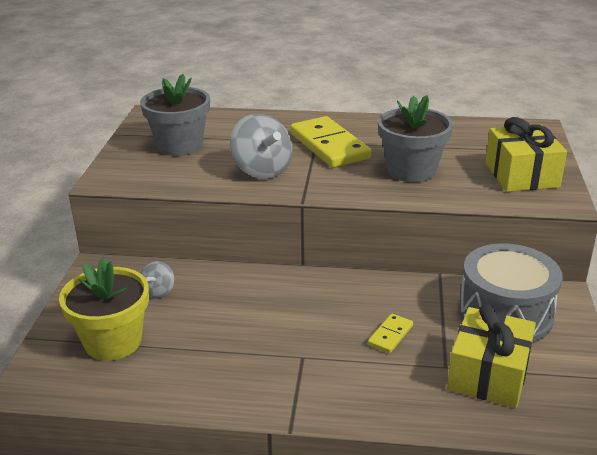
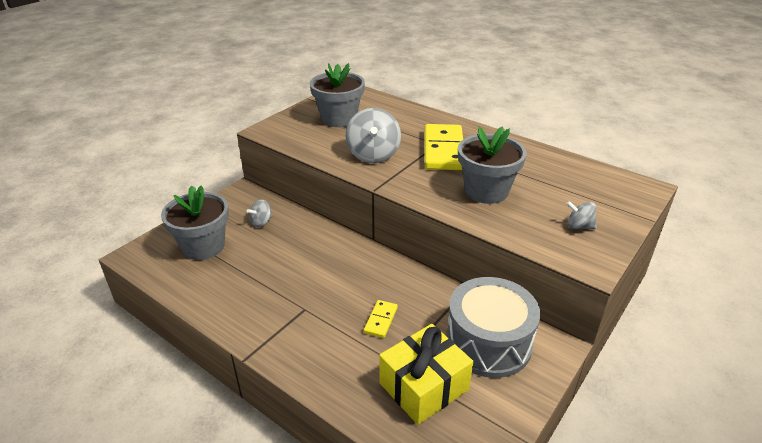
camera: 30 degrees right, 5 degrees up
(113, 341) = (203, 246): yellow flower pot -> grey flower pot
(390, 335) = (381, 320): yellow domino -> yellow domino turned 45 degrees counterclockwise
(521, 175) = (579, 226): yellow gift -> grey spinning top

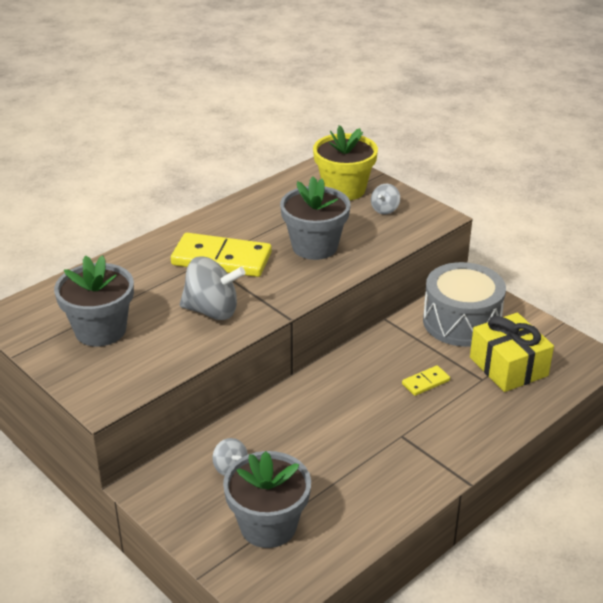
camera: 80 degrees left, 0 degrees up
(381, 320) = (425, 382): yellow domino -> yellow domino turned 60 degrees counterclockwise
(598, 198) = (344, 189): none -> yellow flower pot

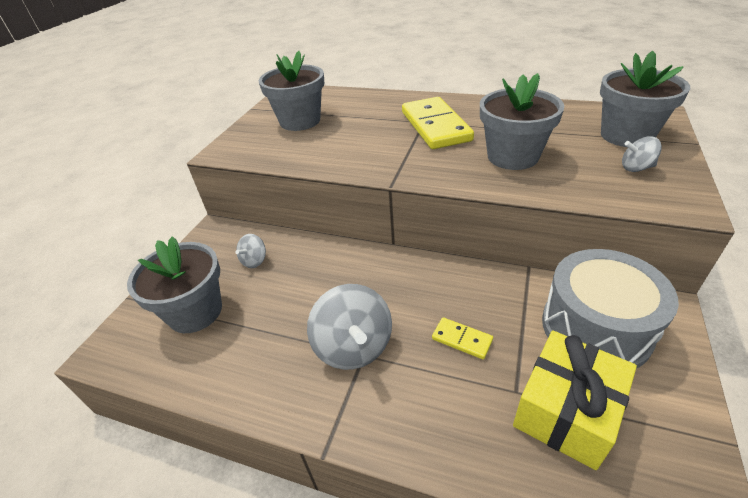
camera: 65 degrees right, 5 degrees up
(212, 311) = (363, 149): grey spinning top -> grey spinning top (353, 346)
(344, 189) = (626, 135): yellow flower pot -> grey flower pot

